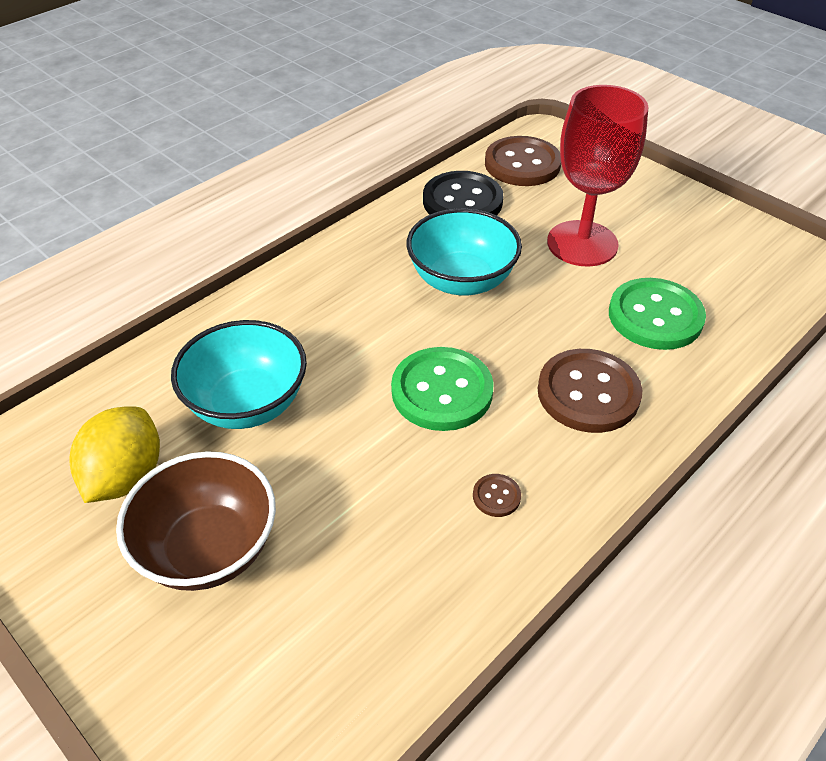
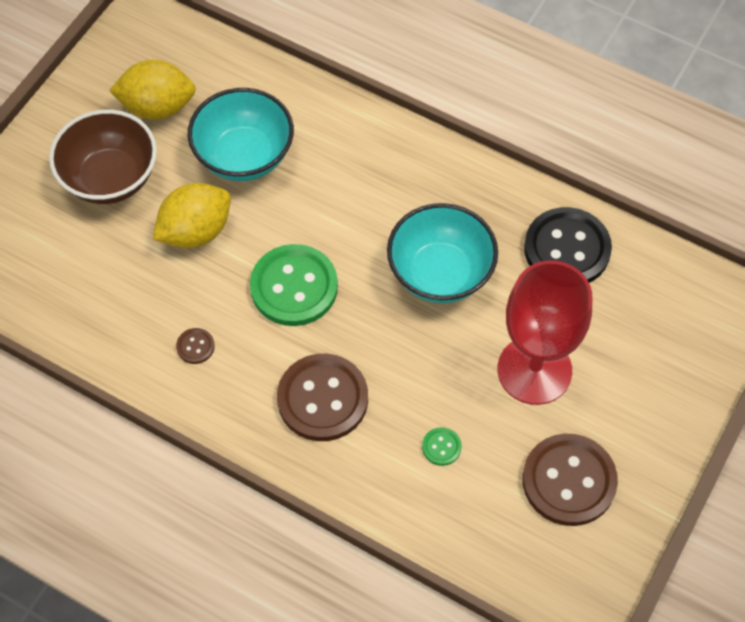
camera: 75 degrees right, 15 degrees up
(332, 468) = (195, 231): none -> yellow lemon
(522, 164) = (659, 293): brown button -> brown button (569, 481)
(655, 316) = (441, 447): green button -> green button, size x0.42

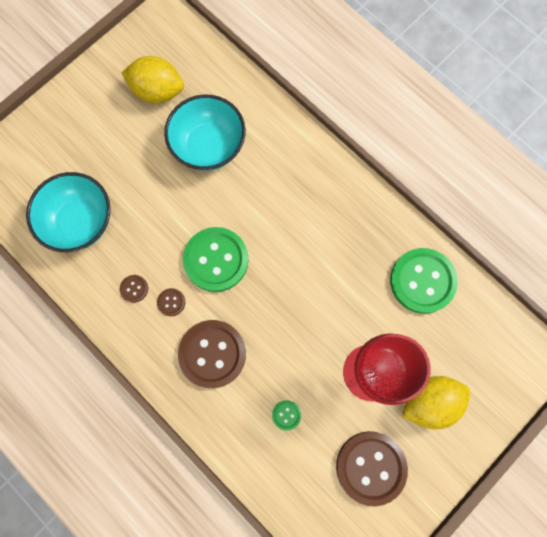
camera: 15 degrees right, 15 degrees up
(110, 178) = (110, 140): brown bowl -> none
(195, 231) = (158, 197): yellow lemon -> yellow lemon (429, 401)
(250, 351) = (171, 302): none -> brown button
(440, 273) = (324, 276): turquoise bowl -> turquoise bowl (80, 222)
(567, 249) = (422, 281): black button -> green button

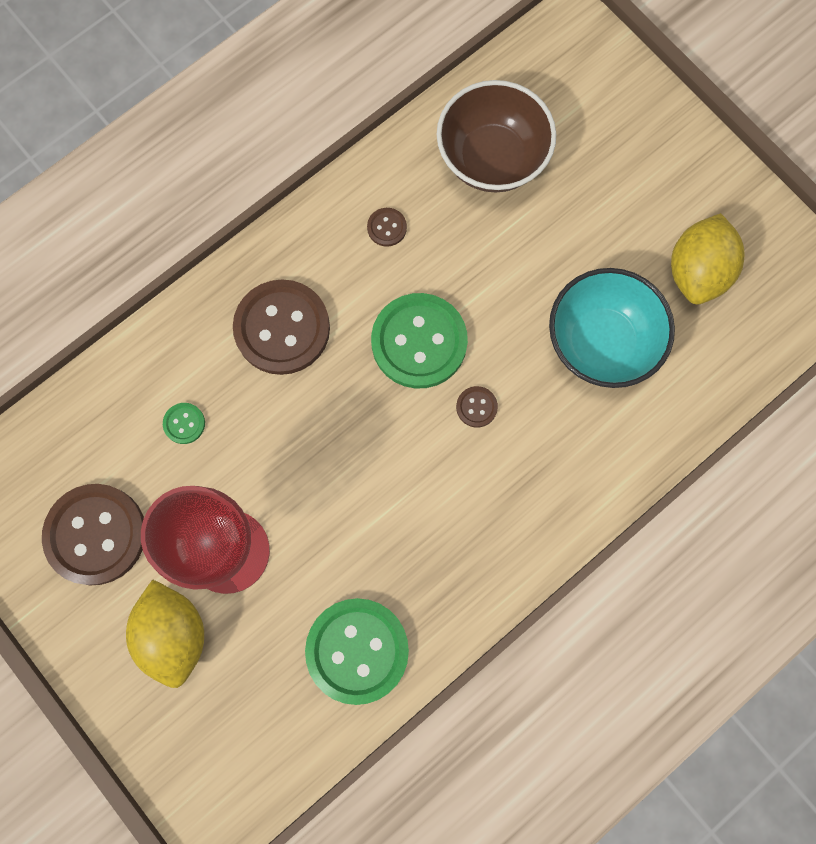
camera: 95 degrees right, 0 degrees up
(80, 222) = (492, 158): turquoise bowl -> brown bowl
(171, 302) = (362, 277): brown button -> brown button (476, 407)

